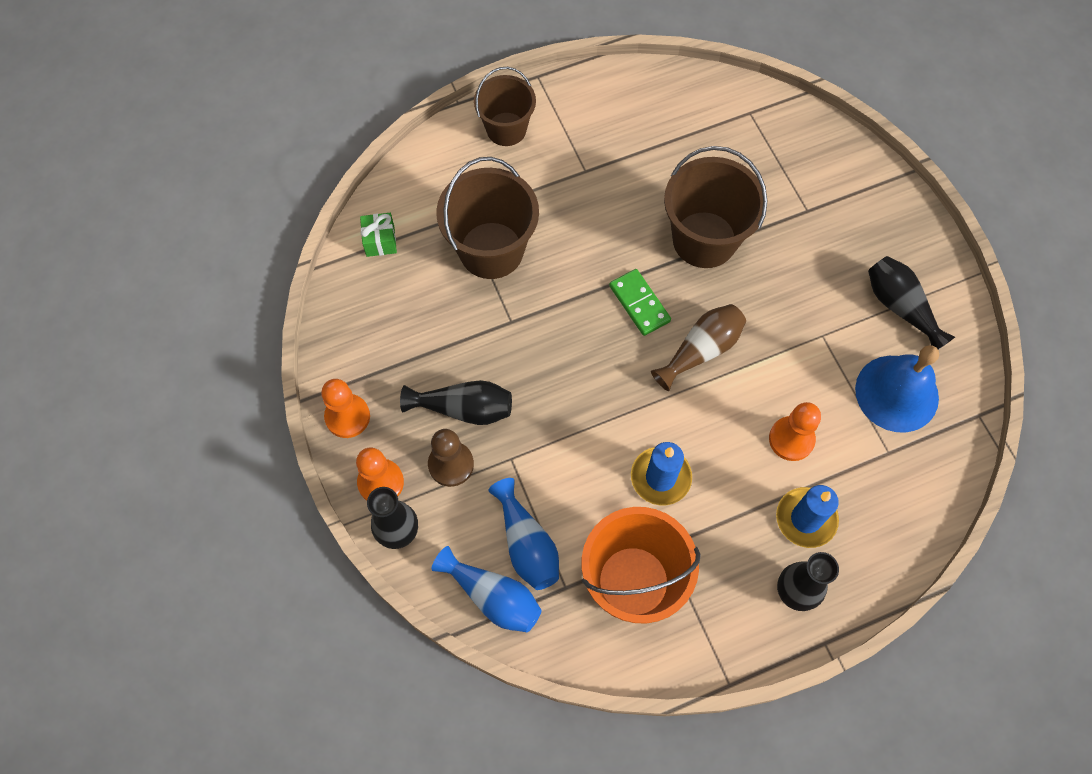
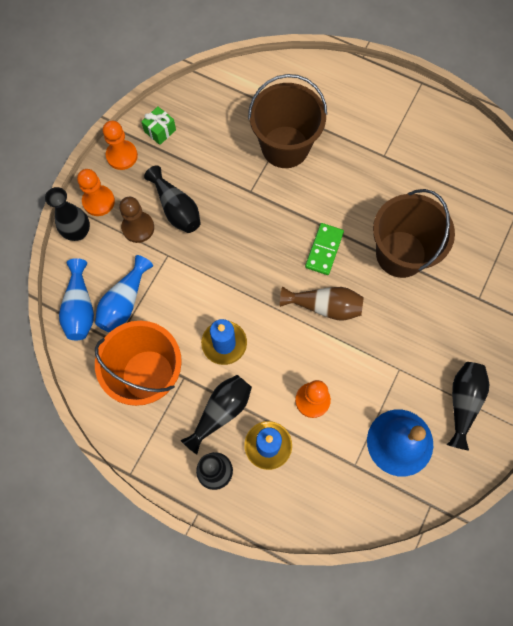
camera: 50 degrees right, 5 degrees up
(380, 241) = (238, 88): green gift -> green gift (160, 131)
(506, 129) = (370, 94): brown bucket -> none
(733, 538) = (221, 412): none -> black vase

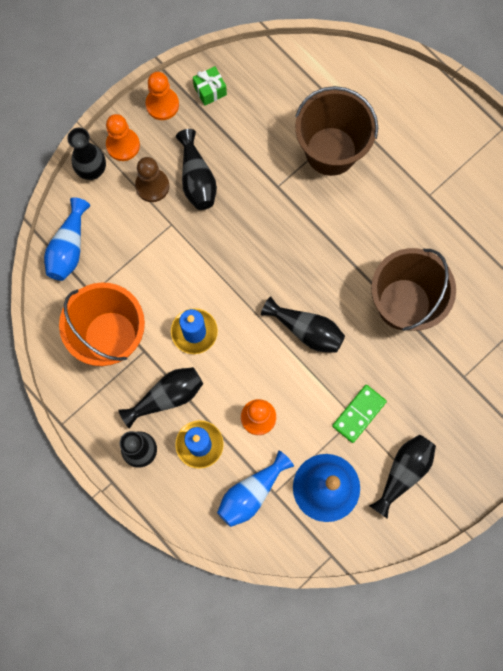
camera: 20 degrees right, 5 degrees up
(124, 302) = (113, 257): blue vase -> blue vase (251, 493)
(324, 250) = (328, 273): green domino -> green domino (359, 414)
(325, 306) = (306, 330): brown vase -> black vase

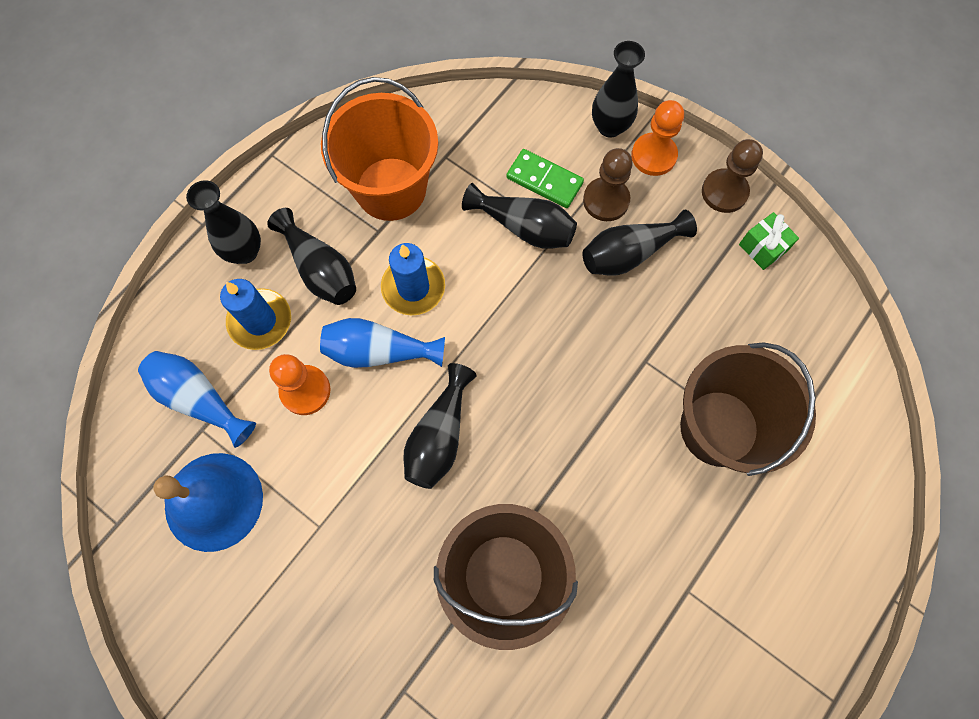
camera: 80 degrees right, 5 degrees down
(69, 248) = (500, 120): blue vase -> blue vase (379, 351)
(162, 104) = (724, 192): orange pawn -> brown pawn
(359, 414) = (325, 532): green domino -> green domino (544, 180)
(403, 473) = (243, 614): black vase -> black vase (524, 227)

